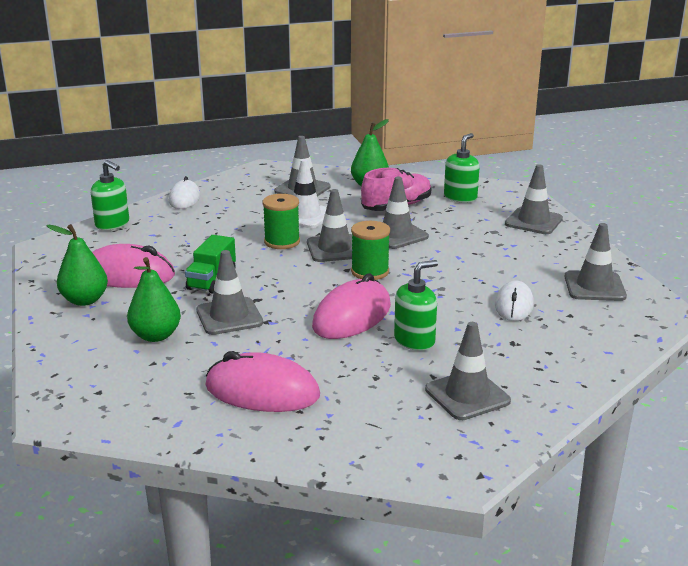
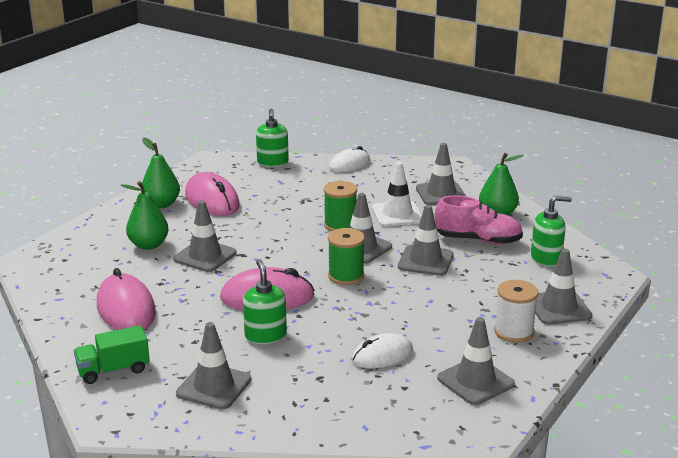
camera: 50 degrees right, 0 degrees up
(211, 280) = (245, 228): green truck -> green truck (113, 370)
(414, 340) = (265, 335): green soap dispenser -> green soap dispenser turned 120 degrees counterclockwise
(545, 247) = (514, 332): none -> white spool

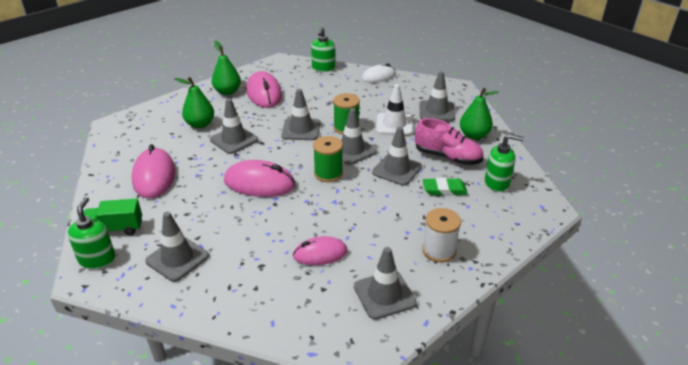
camera: 15 degrees right, 10 degrees up
(265, 335) = (240, 218): green soap dispenser -> green soap dispenser (97, 259)
(382, 355) = (320, 254): white mouse -> pink mouse
(490, 273) = (444, 189): none -> green eraser
(558, 308) = (487, 233): grey traffic cone -> grey traffic cone (301, 129)

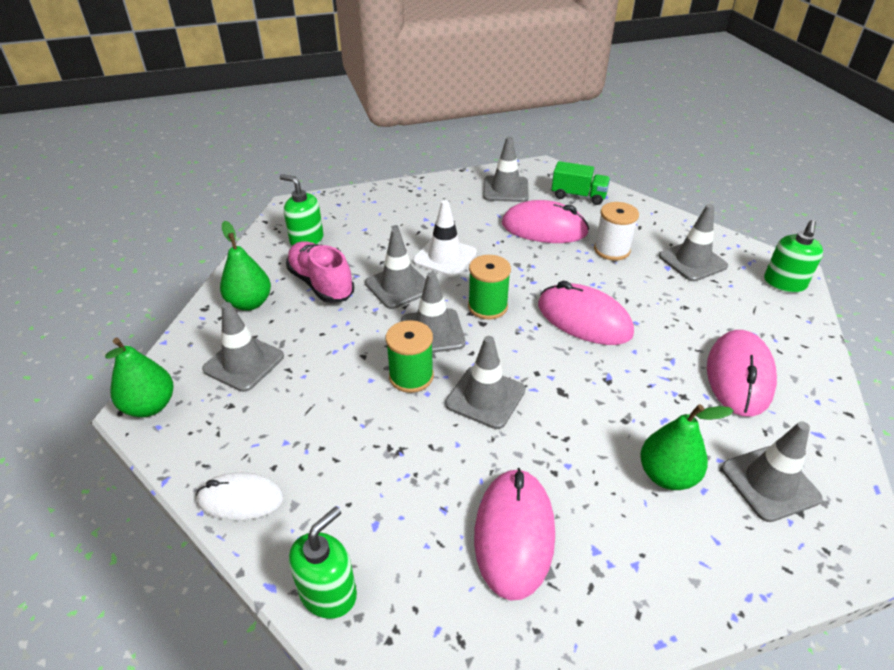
camera: 155 degrees left, 5 degrees up
(115, 229) = (775, 311): green truck -> green truck (578, 196)
(227, 92) = (597, 576): green pear -> green pear (150, 406)
(234, 140) = (606, 411): grey traffic cone -> grey traffic cone (769, 483)
(320, 254) = (544, 228): pink mouse -> pink mouse, size x1.54
(394, 124) = (334, 358): white traffic cone -> white traffic cone (445, 257)
(439, 250) = (433, 203): white spool -> white spool (611, 250)
(444, 189) = (369, 249): green eraser -> none

